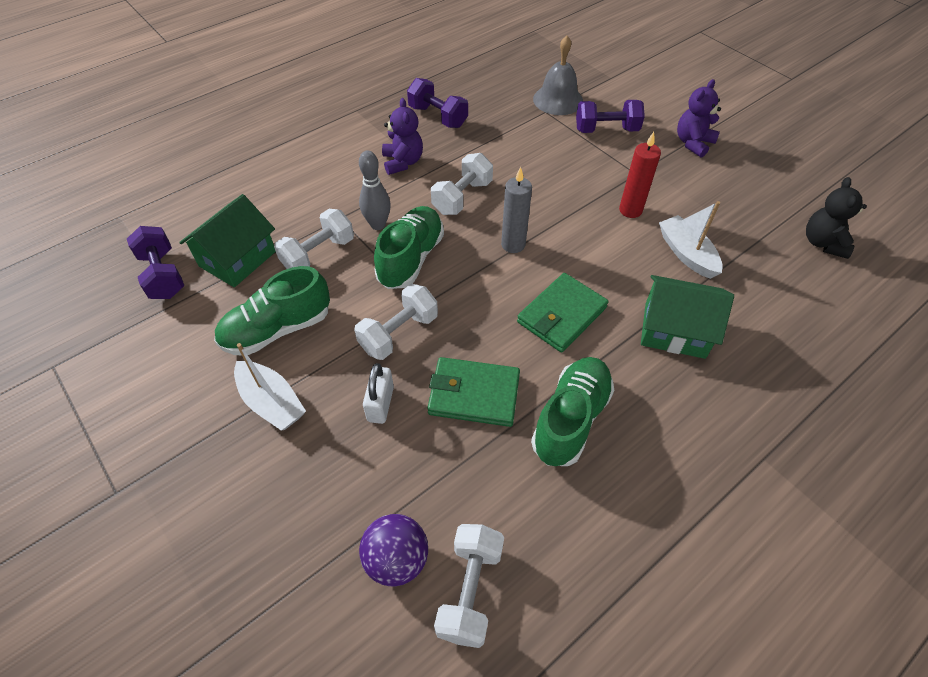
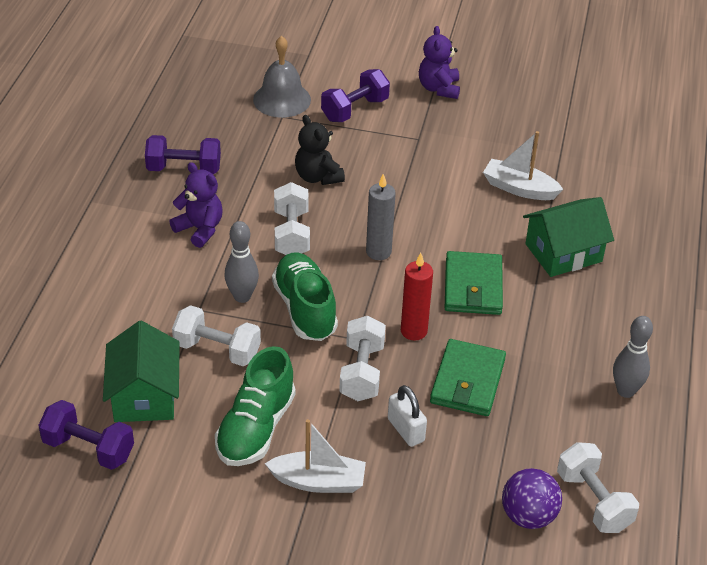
camera: 40 degrees left, 10 degrees down
(318, 254) = (217, 350): white dumbbell -> white dumbbell turned 75 degrees counterclockwise
(474, 394) = (467, 381): green wallet -> green wallet turned 45 degrees counterclockwise
(570, 419) = (552, 357): green shoe -> none
(610, 498) = (625, 391): none -> grey bowling pin
(630, 210) = (444, 174): red candle -> red candle (414, 331)
(823, 243) = (607, 129): black teddy bear -> black teddy bear (318, 177)

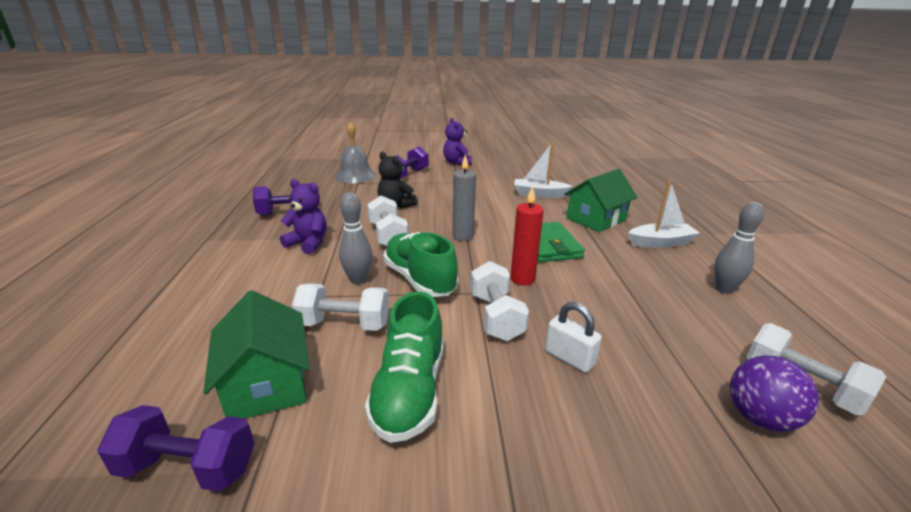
camera: 15 degrees left, 15 degrees down
(318, 481) = (509, 436): white boat -> white boat (660, 243)
(467, 381) = (594, 306): green wallet -> none

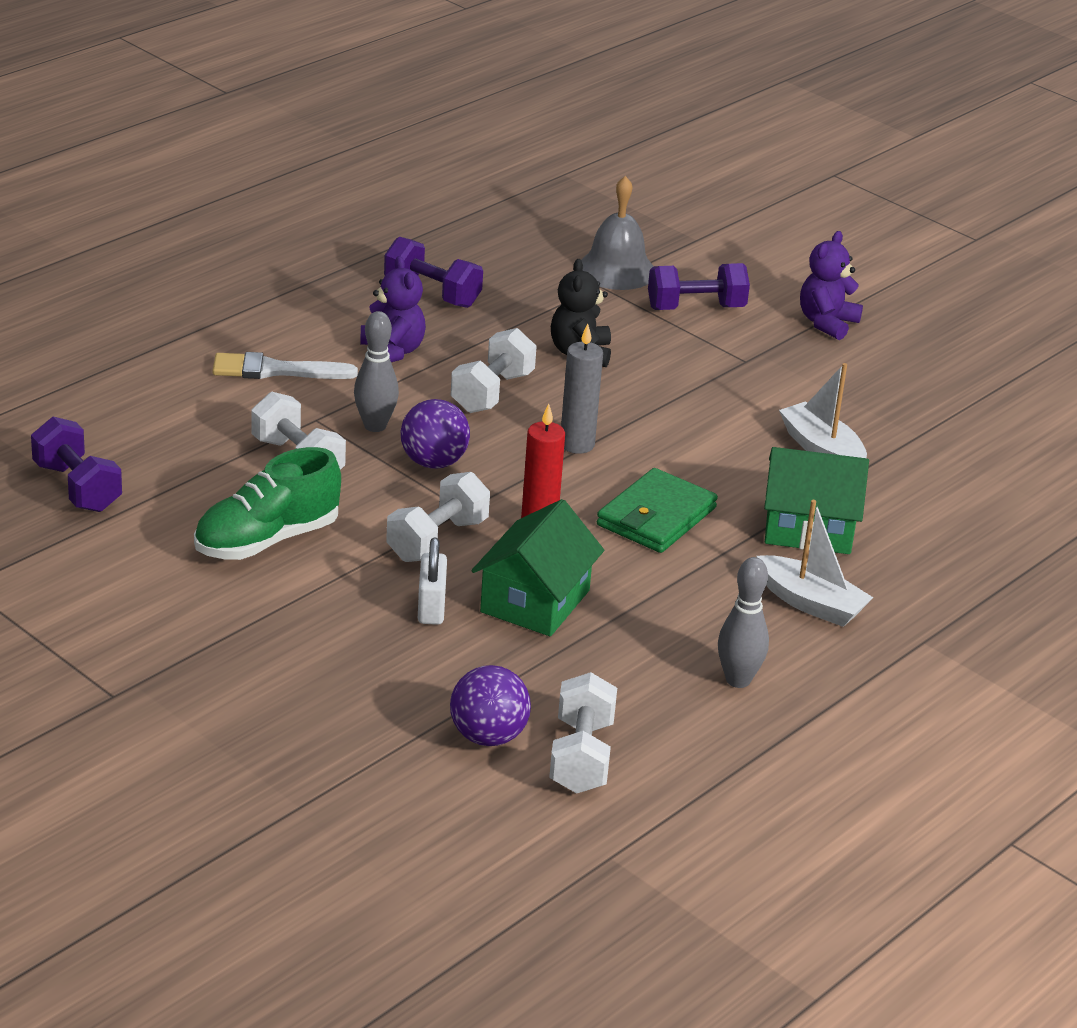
camera: 45 degrees right, 5 degrees up
(251, 284) = (275, 370): none -> white brush
(267, 383) = (180, 467): green house -> green house (535, 601)
(419, 279) = (433, 462): green shoe -> purple ball

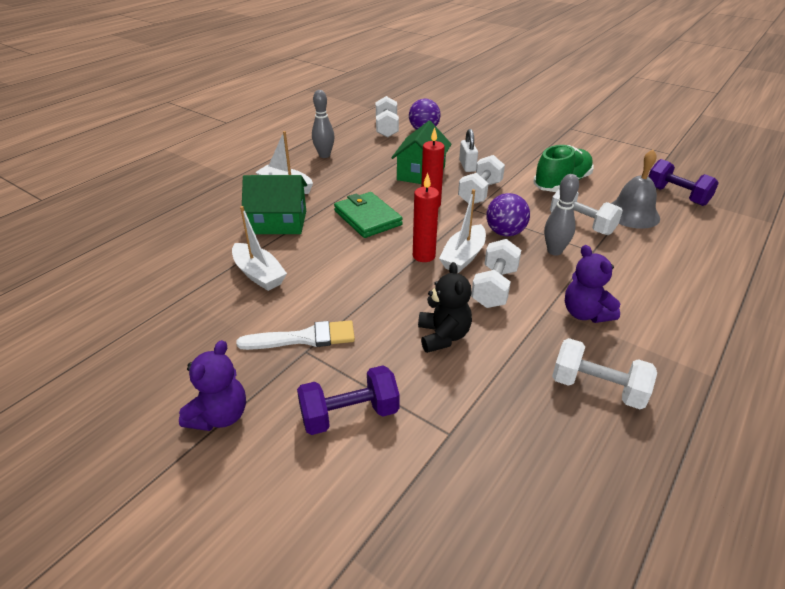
camera: 175 degrees right, 5 degrees up
(275, 370) = (650, 283): white brush -> white brush (304, 338)
(432, 294) = (597, 388): purple dumbbell -> white dumbbell
(517, 436) = (463, 256): none -> white boat
(577, 444) = (423, 256): grey candle -> red candle
(616, 270) = (438, 465): grey bell -> grey bell (632, 214)
(656, 517) = (367, 218): green wallet -> green wallet turned 60 degrees counterclockwise

